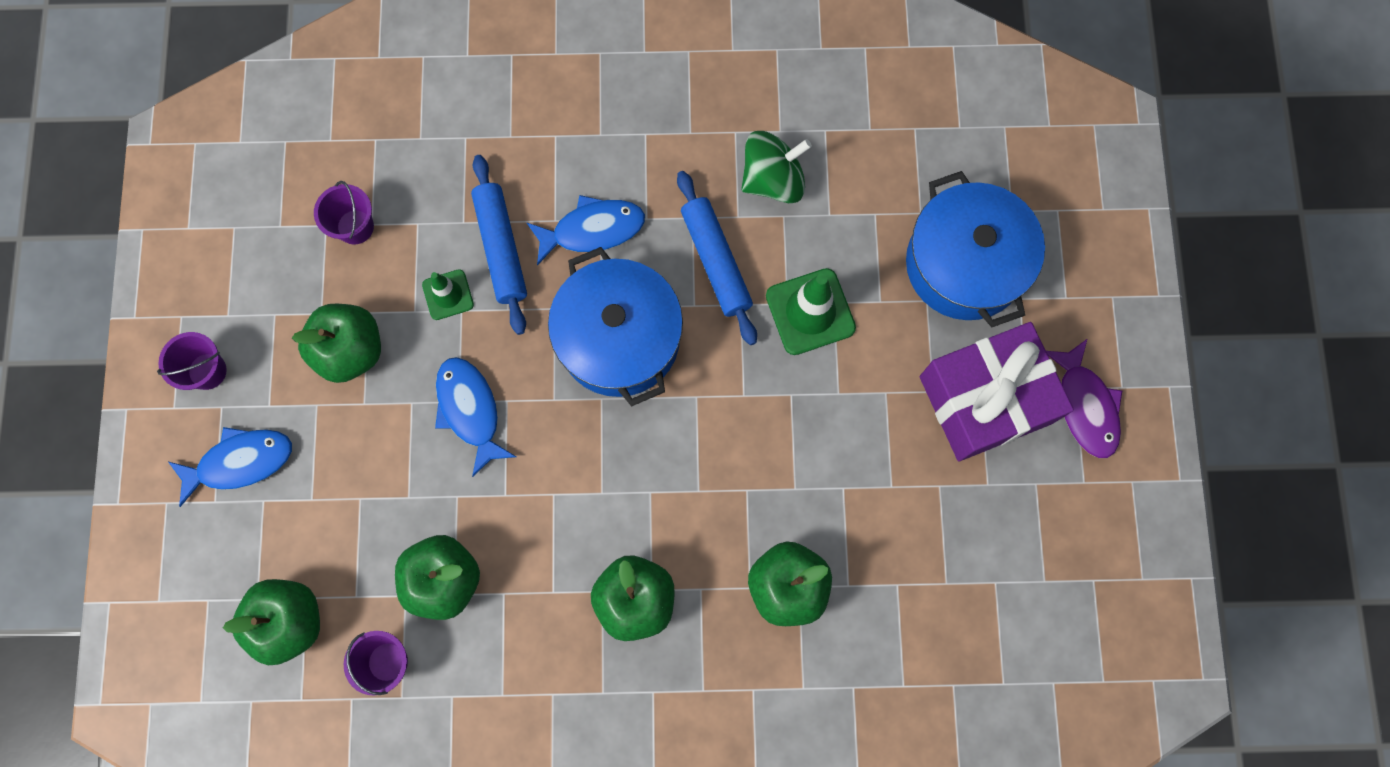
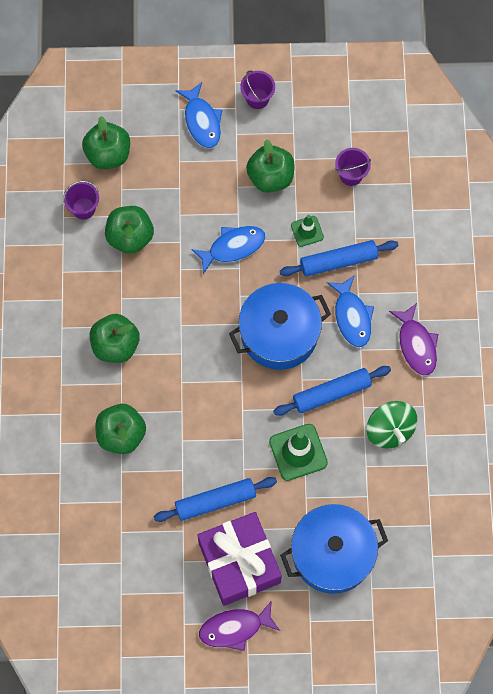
camera: 90 degrees right, 5 degrees down
(639, 139) = (416, 344): none -> purple fish
(891, 436) = (215, 501): none -> blue rolling pin

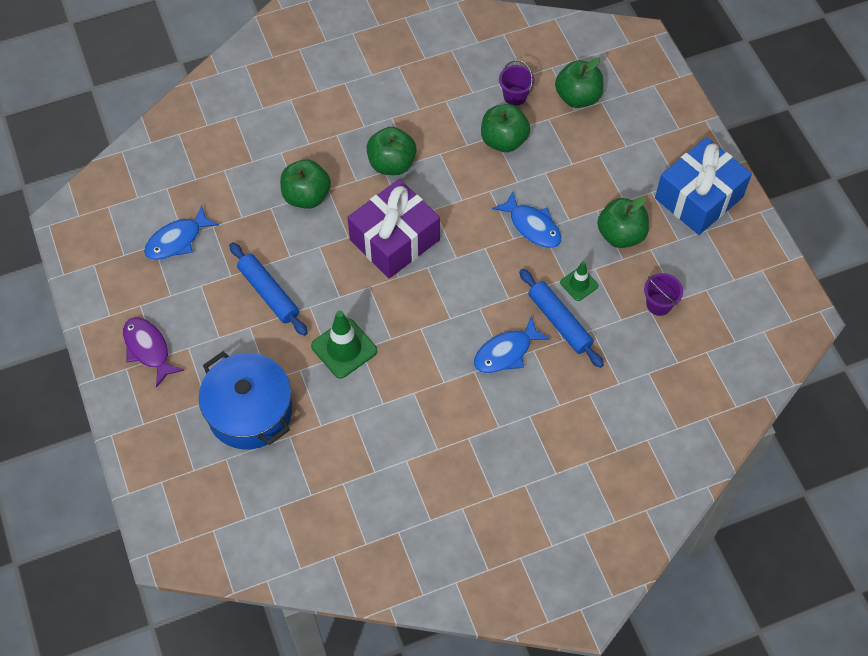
camera: 70 degrees right, 10 degrees down
(202, 121) = (650, 159): blue fish -> blue fish (177, 240)
(239, 563) = (214, 332): purple gift -> purple gift (394, 240)
(257, 98) = (698, 197): purple bucket -> blue gift
(279, 334) = (460, 293): blue pot -> none
(331, 393) = (417, 359): blue rolling pin -> none
(389, 430) = (399, 424): green spinning top -> none
(416, 344) = (501, 421): purple fish -> none

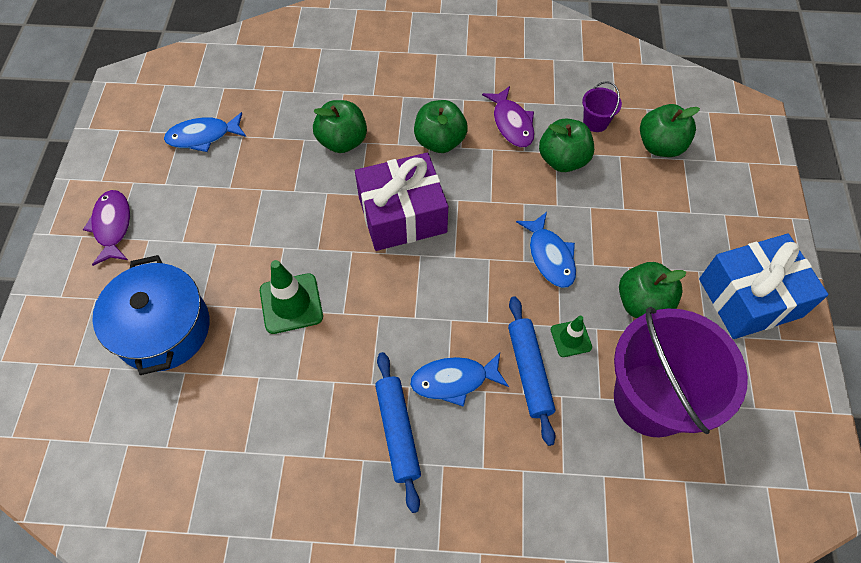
camera: 25 degrees right, 0 degrees up
(268, 293) = (253, 218): blue rolling pin -> blue rolling pin (397, 432)
(445, 124) = (512, 123): none -> purple fish
(659, 304) = (652, 399): purple bucket -> purple bucket, size x2.49

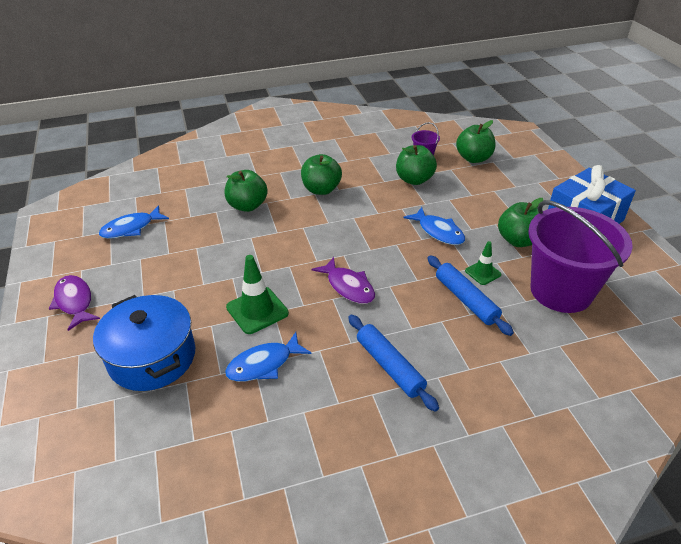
camera: 20 degrees left, 20 degrees down
(402, 215) = (317, 235): purple gift -> none
(454, 380) = (414, 321): blue fish -> blue fish (264, 364)
(512, 123) = (367, 169): purple fish -> purple fish (348, 286)

